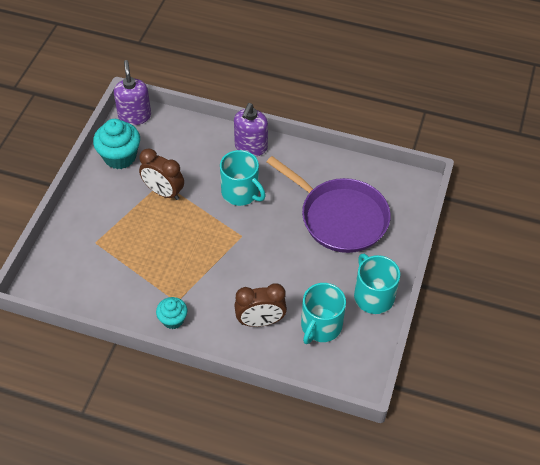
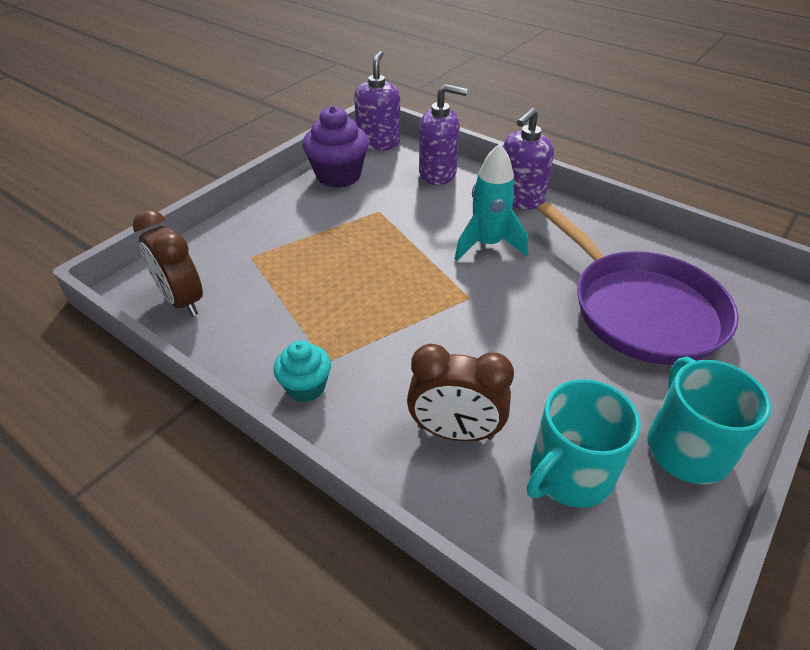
camera: 20 degrees right, 10 degrees down
(120, 157) = (338, 176): turquoise cupcake -> purple cupcake
(163, 192) = (376, 222): brown clock -> brown clock (182, 300)
(188, 137) = (438, 174): none -> purple soap dispenser
(241, 192) = (487, 245): turquoise mug -> turquoise rocket

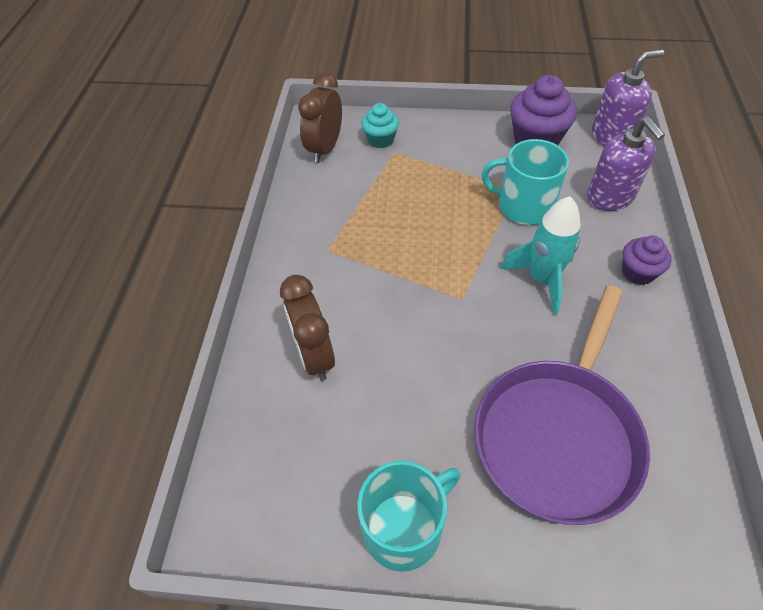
camera: 60 degrees right, 10 degrees up
(306, 387) = (297, 252): turquoise cupcake -> turquoise cupcake (380, 140)
(520, 199) = (637, 273): purple soap dispenser -> purple cupcake
(569, 473) = (322, 445): turquoise mug -> turquoise mug (524, 206)

